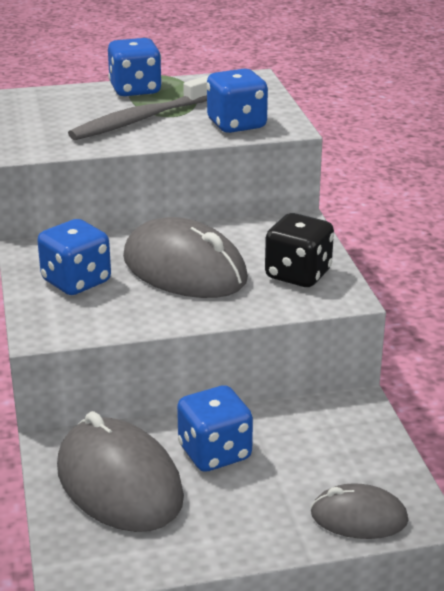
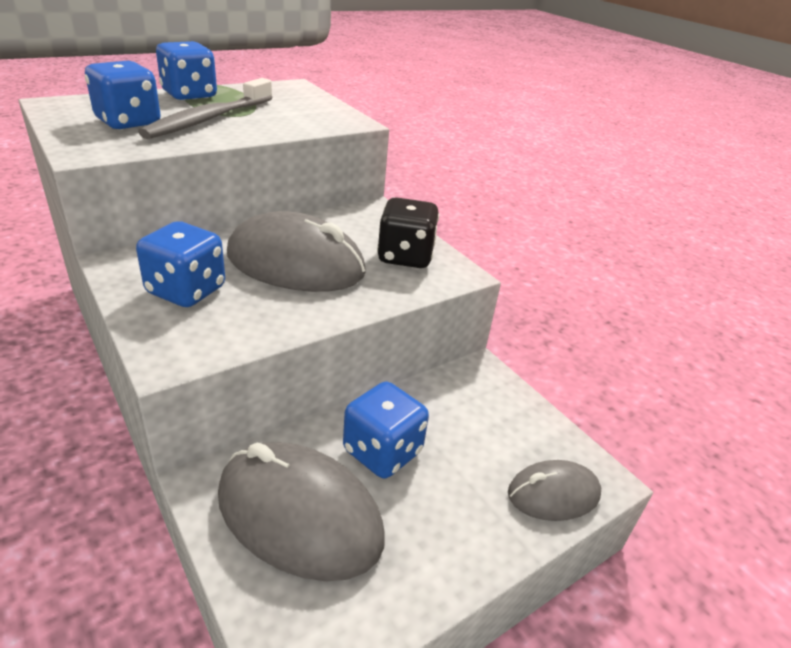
camera: 25 degrees left, 5 degrees up
(236, 125) = (306, 120): blue dice -> blue dice (128, 122)

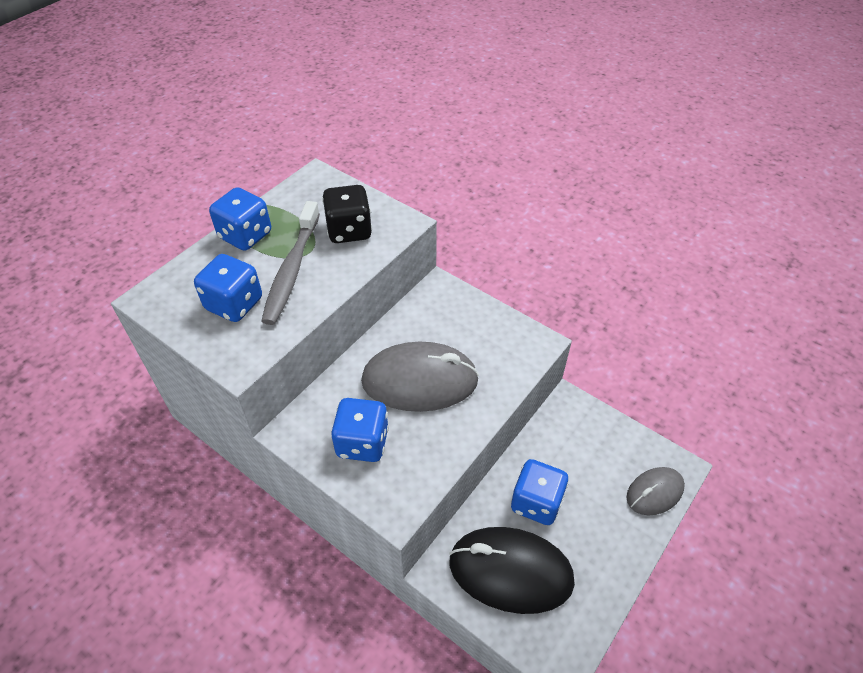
camera: 15 degrees left, 15 degrees up
(299, 514) = (510, 571): grey mouse -> black mouse
(405, 257) = (493, 340): black dice -> black dice (349, 231)

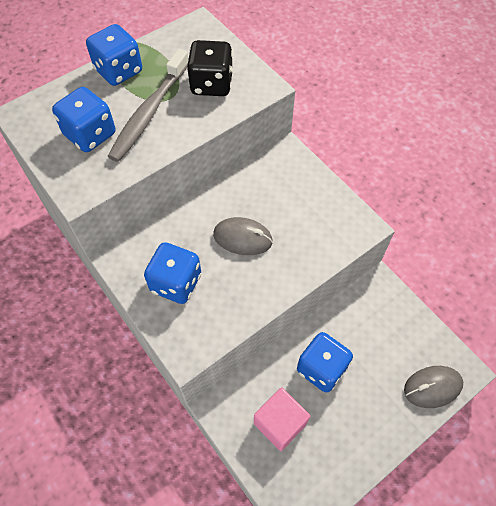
camera: 15 degrees right, 10 degrees up
(420, 381) = (242, 238): grey mouse -> grey mouse, size x0.57
(510, 571) = (280, 423): black mouse -> pink cube

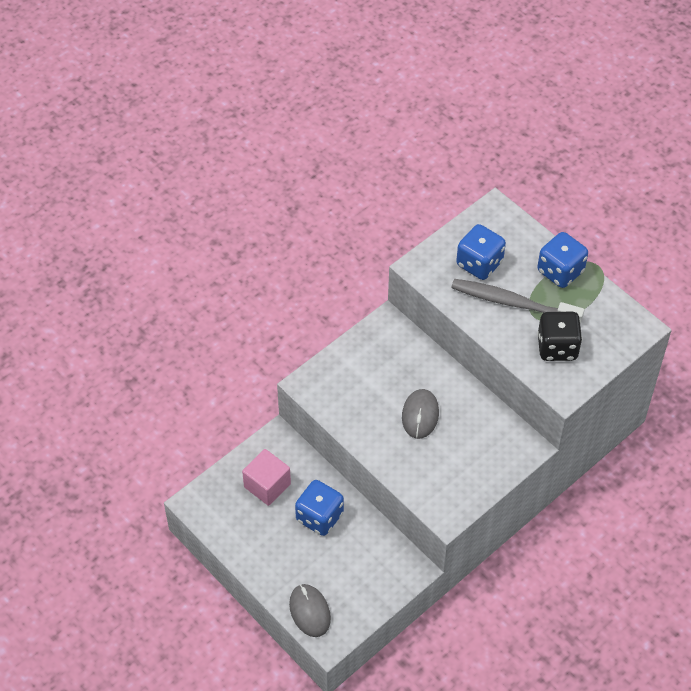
camera: 85 degrees right, 5 degrees down
(176, 283) = (368, 368): blue dice -> none

